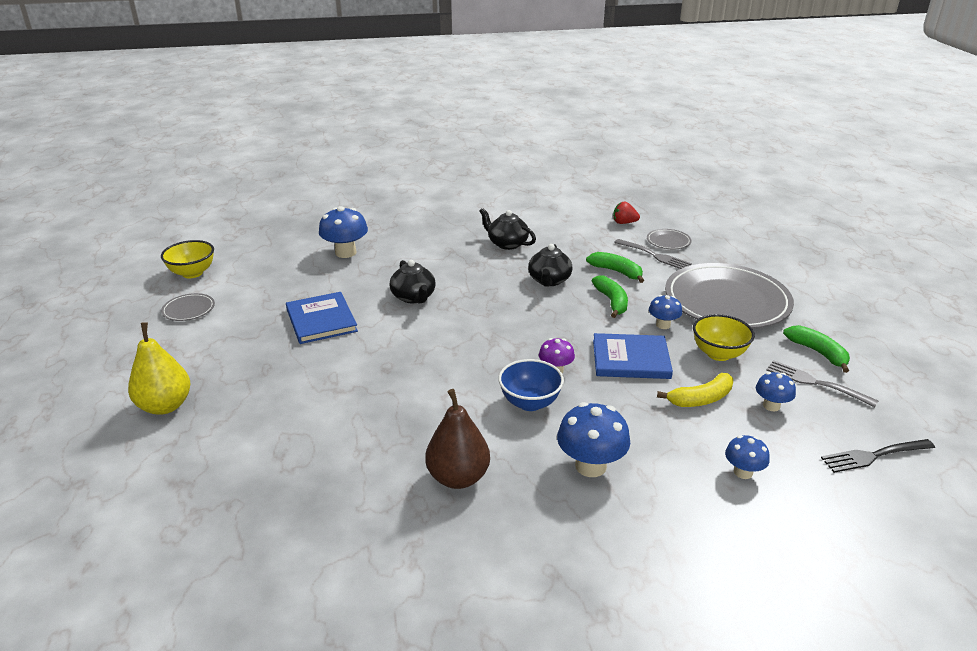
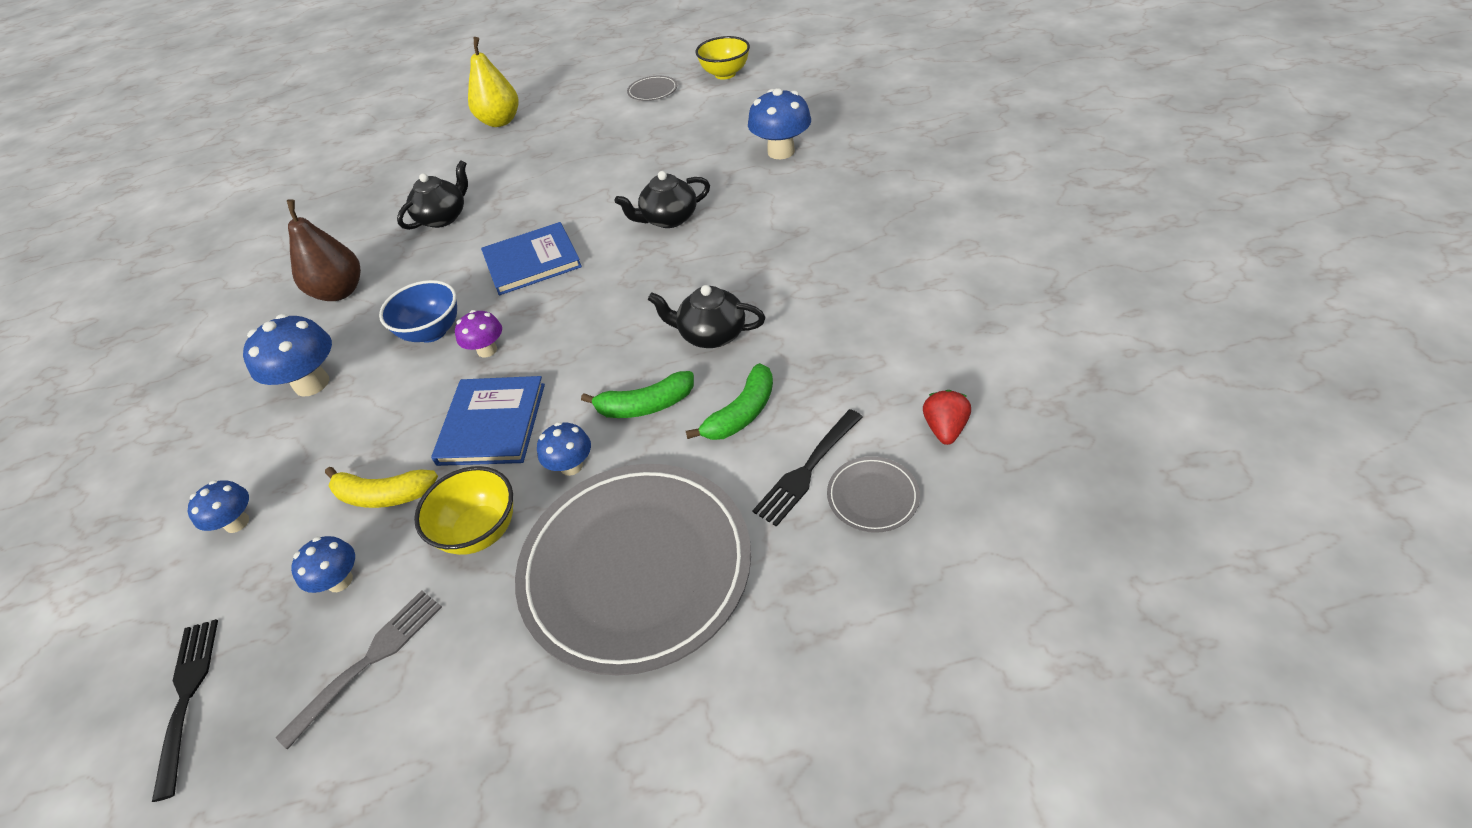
camera: 95 degrees right, 15 degrees up
(321, 320) = (624, 166): blue book -> blue book (532, 261)
(507, 244) = (827, 283): black teapot -> black teapot (443, 217)
(654, 255) = (807, 469): grey fork -> black fork
(701, 399) = (384, 495): yellow banana -> yellow banana turned 60 degrees counterclockwise
(818, 353) = (447, 689): green banana -> none

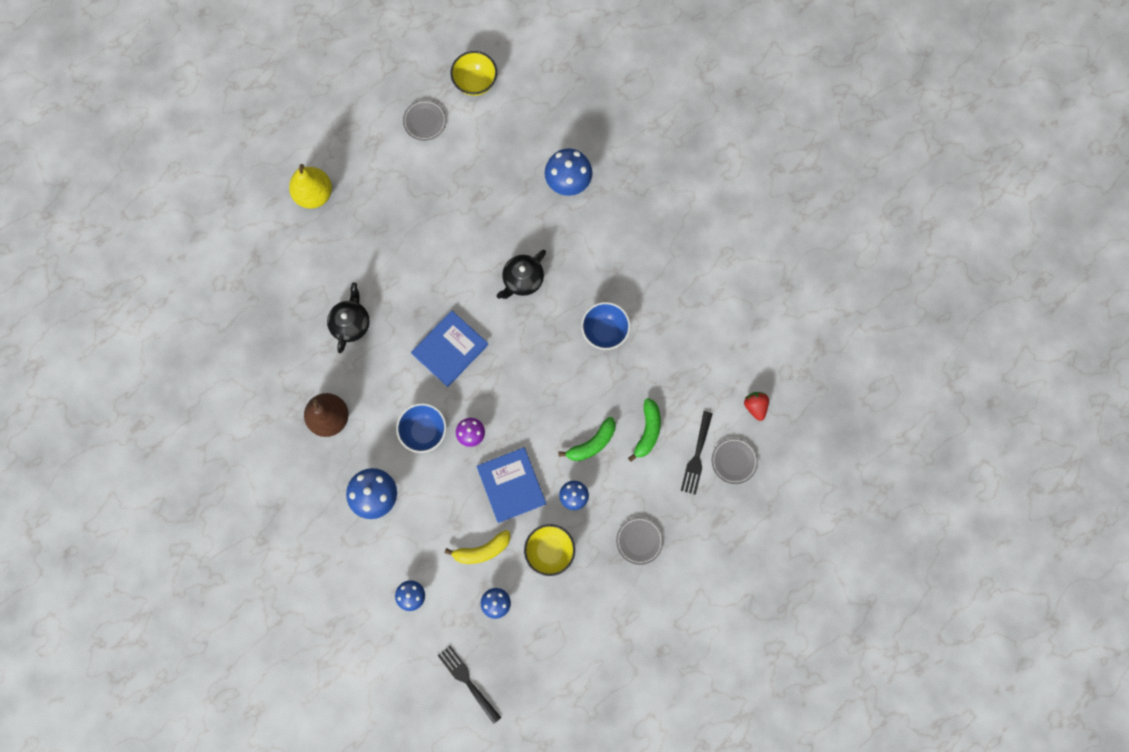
camera: 30 degrees left, 30 degrees up
(369, 660) = (542, 632): grey fork -> none
(636, 567) = (639, 541): grey plate -> grey plate, size x0.40
(711, 334) = (603, 378): black teapot -> none
(744, 286) = (604, 331): none -> blue bowl

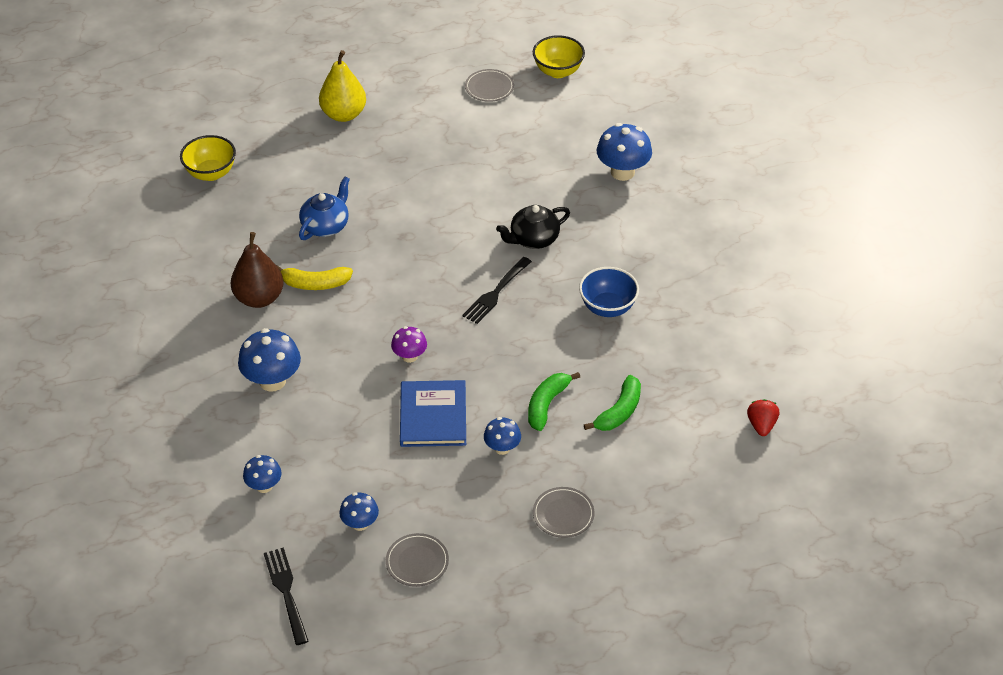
camera: 20 degrees right, 30 degrees down
(351, 323) = (326, 225): black teapot -> blue teapot
(424, 431) = (357, 339): blue bowl -> none
(450, 349) = (423, 276): blue book -> none
(482, 550) = (368, 467): yellow banana -> yellow banana (315, 284)
(550, 551) = (449, 492): yellow bowl -> yellow bowl (211, 173)
(592, 443) = (547, 404): green banana -> green banana turned 135 degrees clockwise
(696, 456) = (669, 452): black fork -> black fork (496, 292)
(734, 461) = (714, 470): grey plate -> grey plate (417, 562)

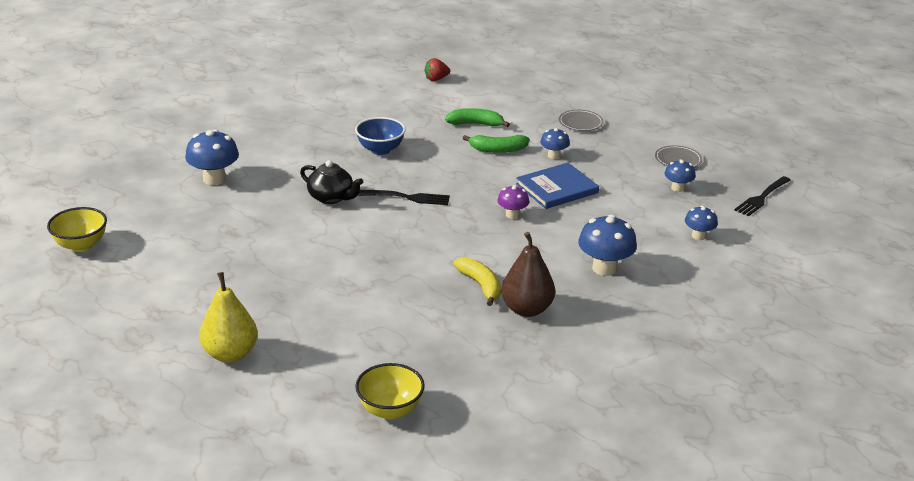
camera: 120 degrees left, 15 degrees down
(326, 225) = (404, 306): blue teapot -> none
(489, 87) = (130, 277): grey plate -> none

